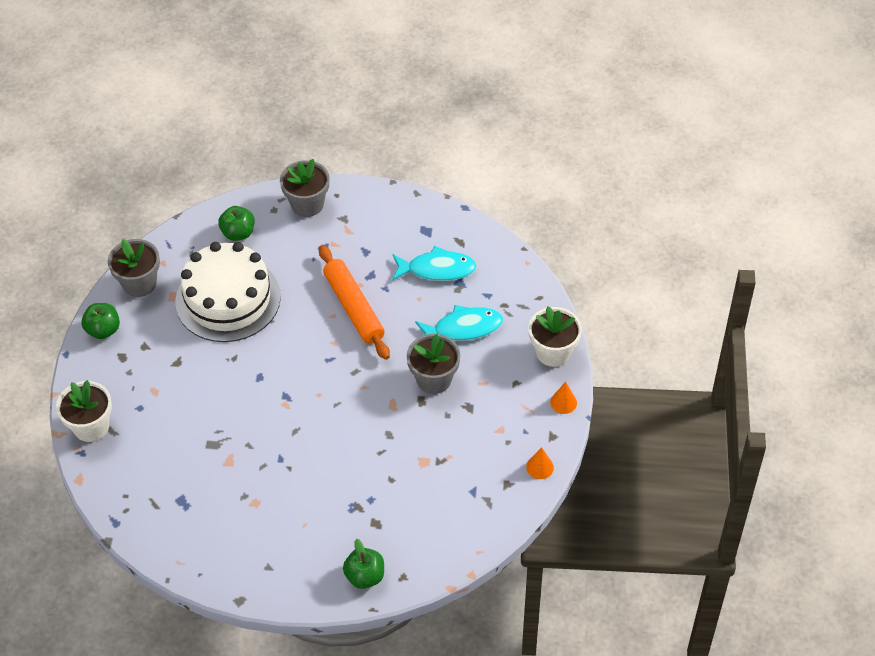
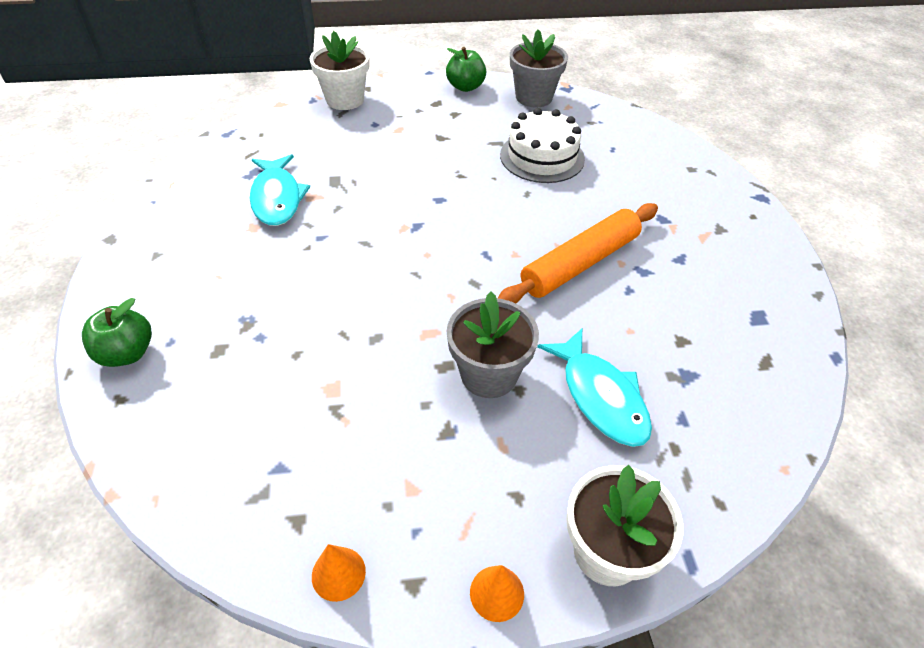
camera: 75 degrees right, 5 degrees down
(228, 299) = (542, 157): white cake -> white cake, size x0.66
(238, 233) = (639, 148): green apple -> none
(307, 204) = (719, 193): grey flower pot -> none
(437, 269) = (696, 343): turquoise fish -> turquoise fish (277, 198)

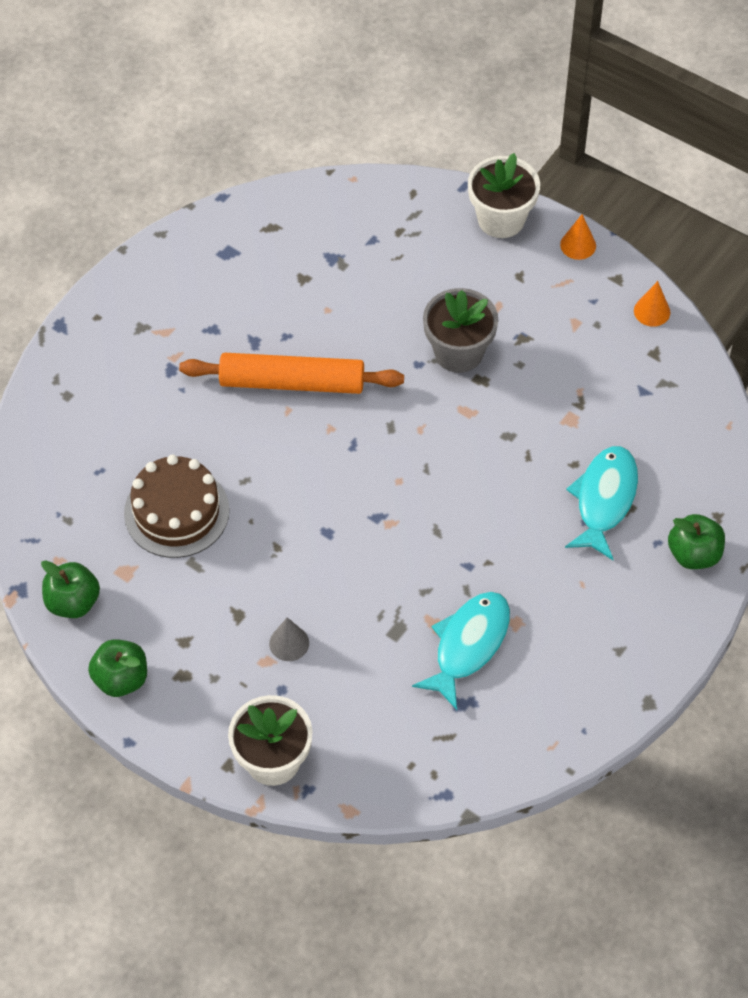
camera: 135 degrees left, 10 degrees up
(395, 142) = (289, 643): none -> grey cone
(534, 97) = (73, 602): grey flower pot -> green apple
(542, 157) = (176, 511): white cake -> brown cake
(600, 397) = (405, 287): turquoise fish -> turquoise fish (604, 499)

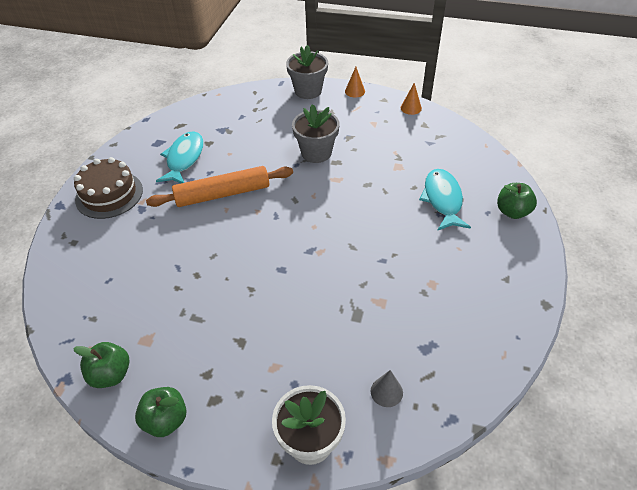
camera: 20 degrees left, 10 degrees down
(176, 511) = (172, 288): brown cake -> brown cake (109, 194)
(289, 643) = (285, 349): grey cone -> grey cone (386, 391)
(468, 645) = (410, 308): turquoise fish -> turquoise fish (184, 158)
(501, 219) = (308, 91): white flower pot -> grey flower pot

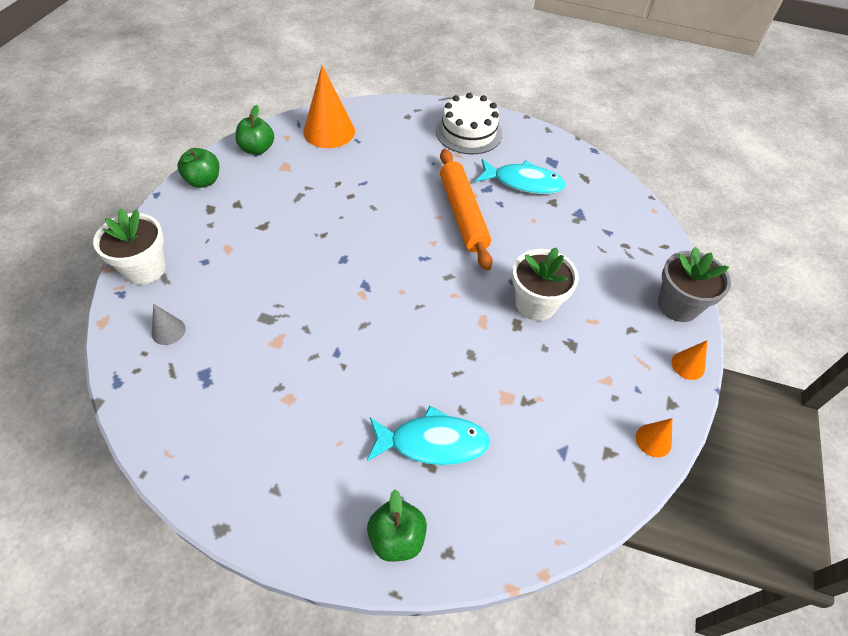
camera: 90 degrees right, 5 degrees up
(88, 307) = (329, 131): none -> orange cone
(109, 194) = (469, 132): brown cake -> white cake
(316, 153) = (535, 304): grey flower pot -> white flower pot

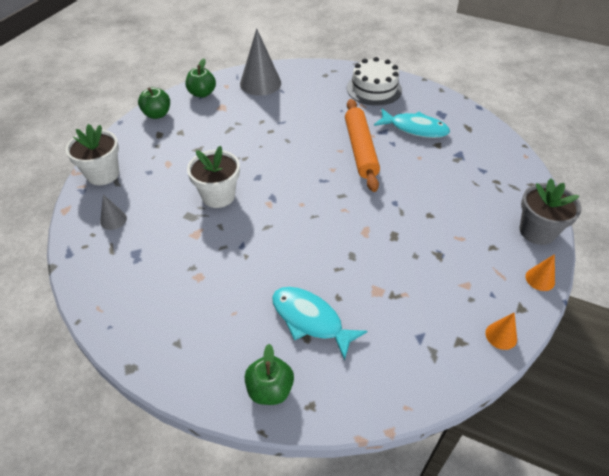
camera: 10 degrees right, 5 degrees down
(329, 131) = (260, 83): orange cone -> grey cone
(433, 442) = (310, 320): turquoise fish -> turquoise fish turned 150 degrees counterclockwise
(535, 304) = (412, 221): white flower pot -> white flower pot (218, 196)

